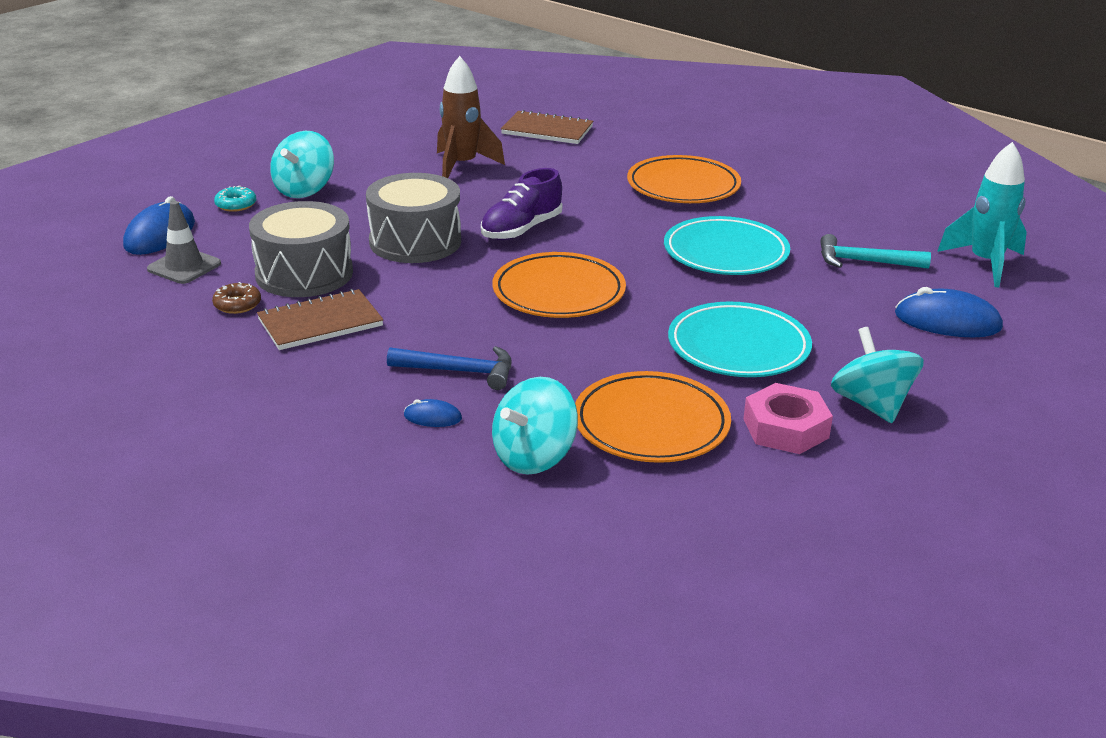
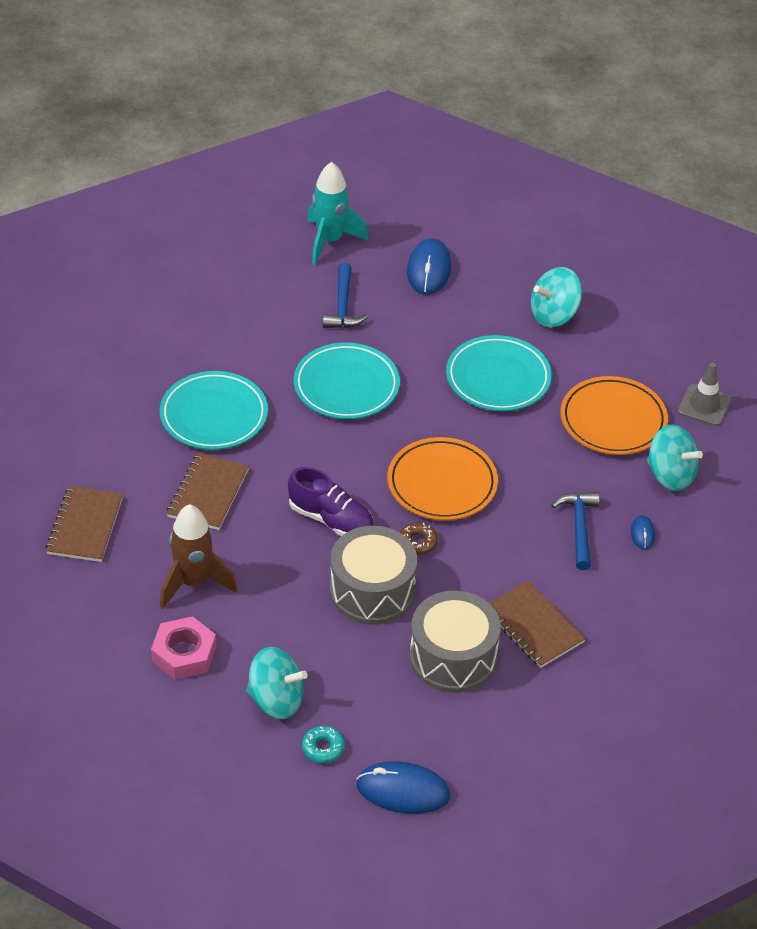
camera: 100 degrees left, 15 degrees up
(184, 266) = (462, 749): grey traffic cone -> grey traffic cone (704, 405)
(237, 304) = (519, 690): brown donut -> brown donut (418, 542)
(574, 178) = (208, 493): none -> brown notebook
(683, 186) = (214, 415): orange plate -> turquoise plate
(785, 428) = (595, 356): pink nut -> pink nut (184, 654)
(865, 262) = (343, 306): turquoise hammer -> blue hammer

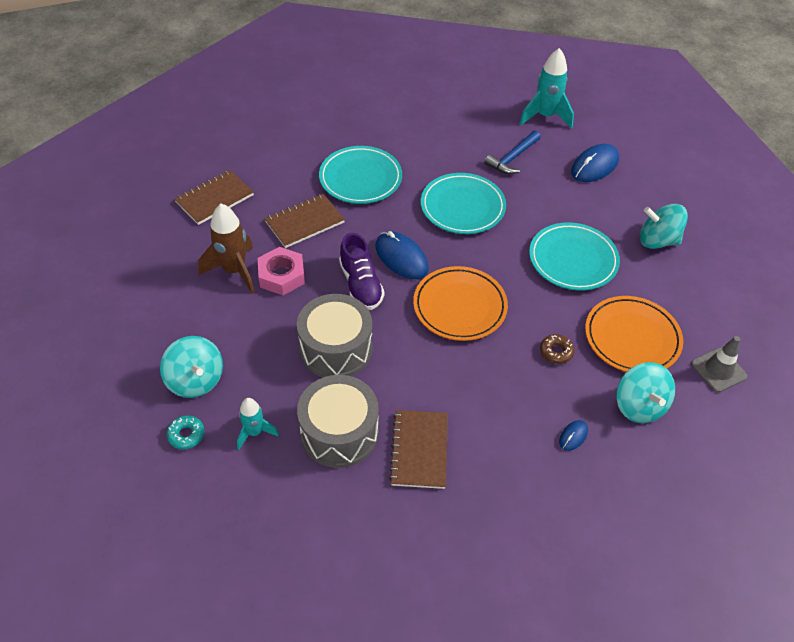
camera: 40 degrees right, 5 degrees up
(184, 654) = (178, 311): pink nut -> pink nut (281, 275)
(381, 705) = (255, 432): none -> turquoise rocket
(403, 791) = (201, 506): blue mouse -> blue mouse (401, 258)
(418, 542) = (401, 336): brown donut -> brown donut (556, 352)
(579, 528) = (527, 400): blue hammer -> none

